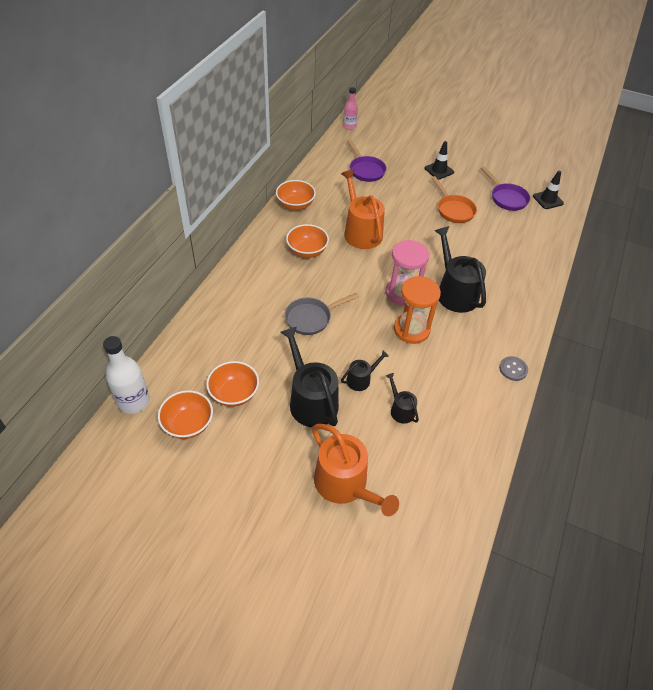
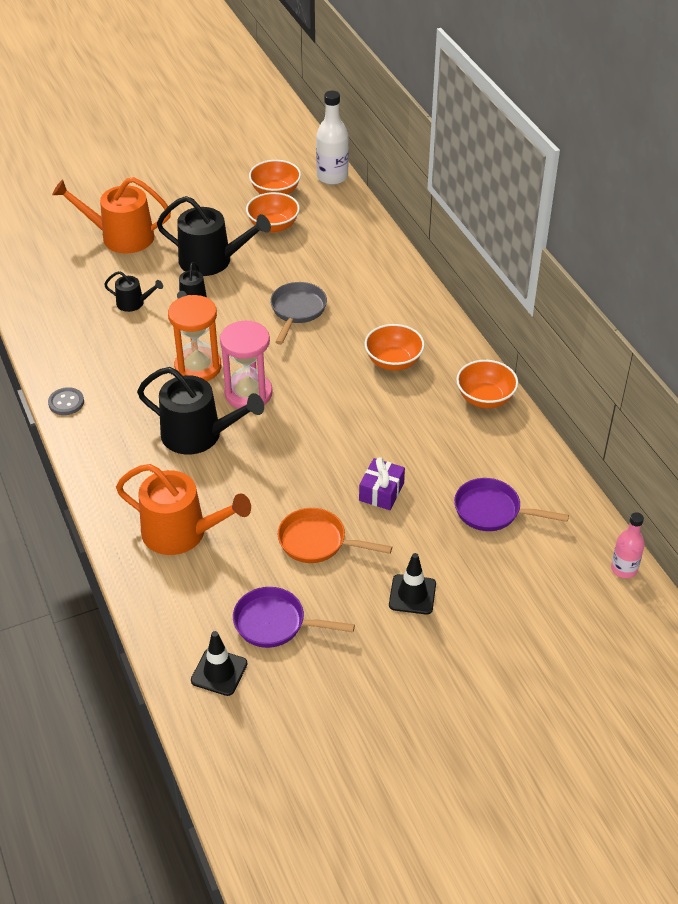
camera: 135 degrees right, 5 degrees down
(361, 232) = (376, 424): orange watering can -> orange watering can (181, 532)
(400, 207) = (381, 492): none -> purple gift

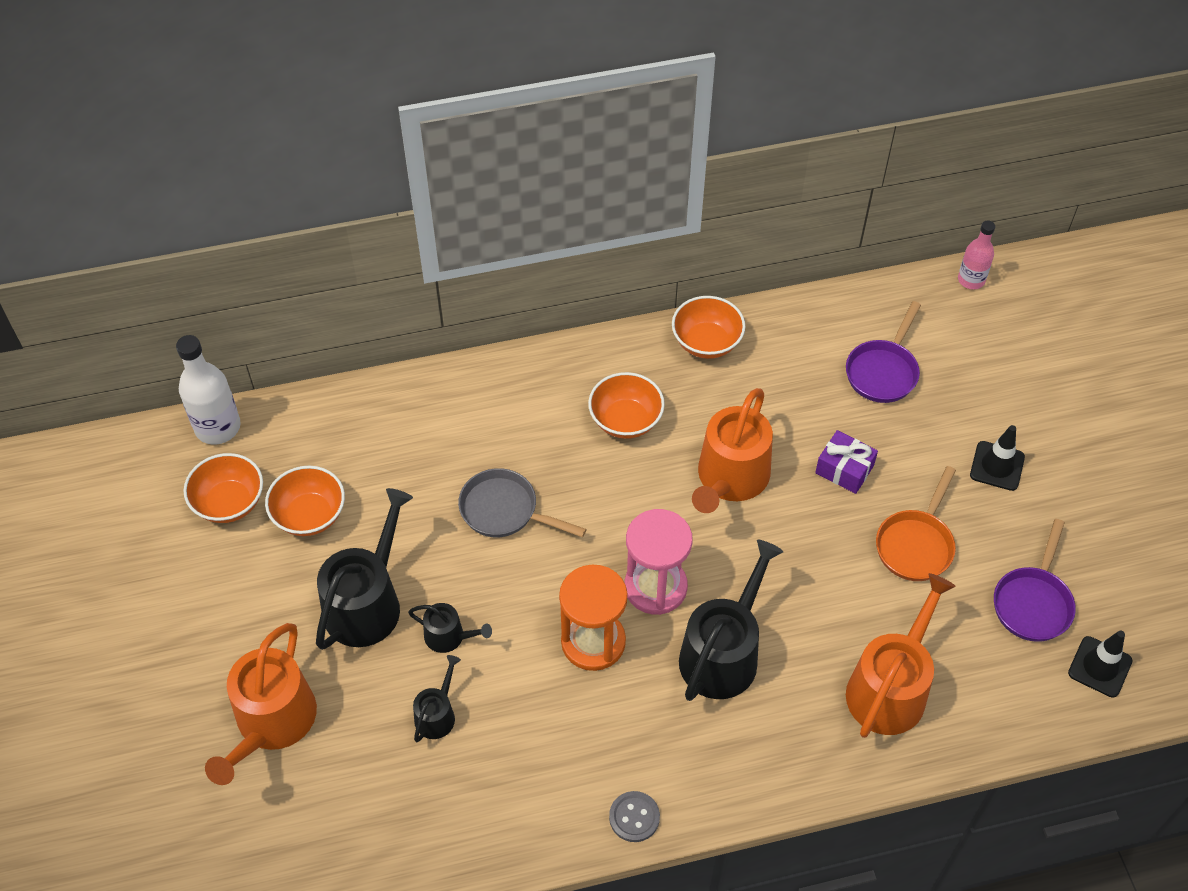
camera: 80 degrees left, 10 degrees up
(354, 424) = (730, 479): none -> orange watering can

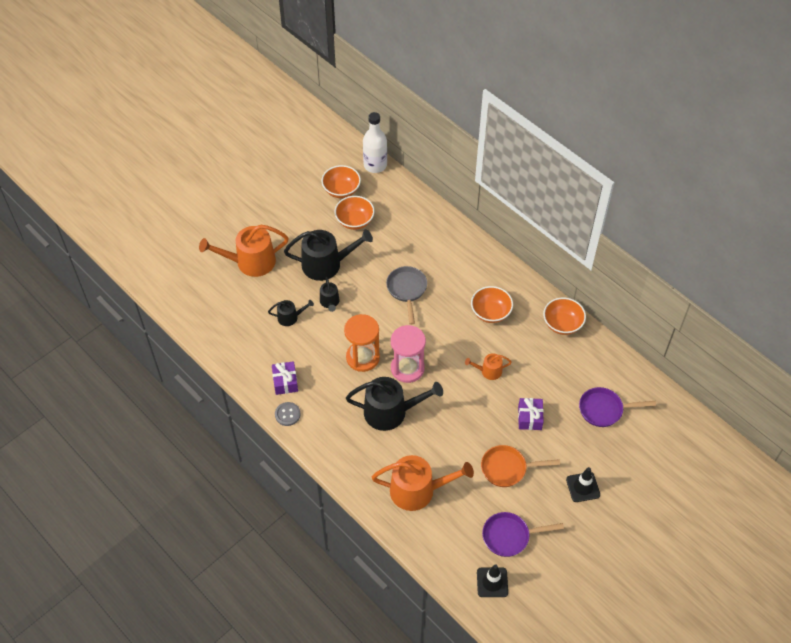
camera: 60 degrees right, 0 degrees up
(566, 788) = (285, 382): none -> purple gift
(730, 479) = (488, 371): orange watering can -> orange watering can, size x0.51
(971, 280) = (699, 426): pink bottle -> none

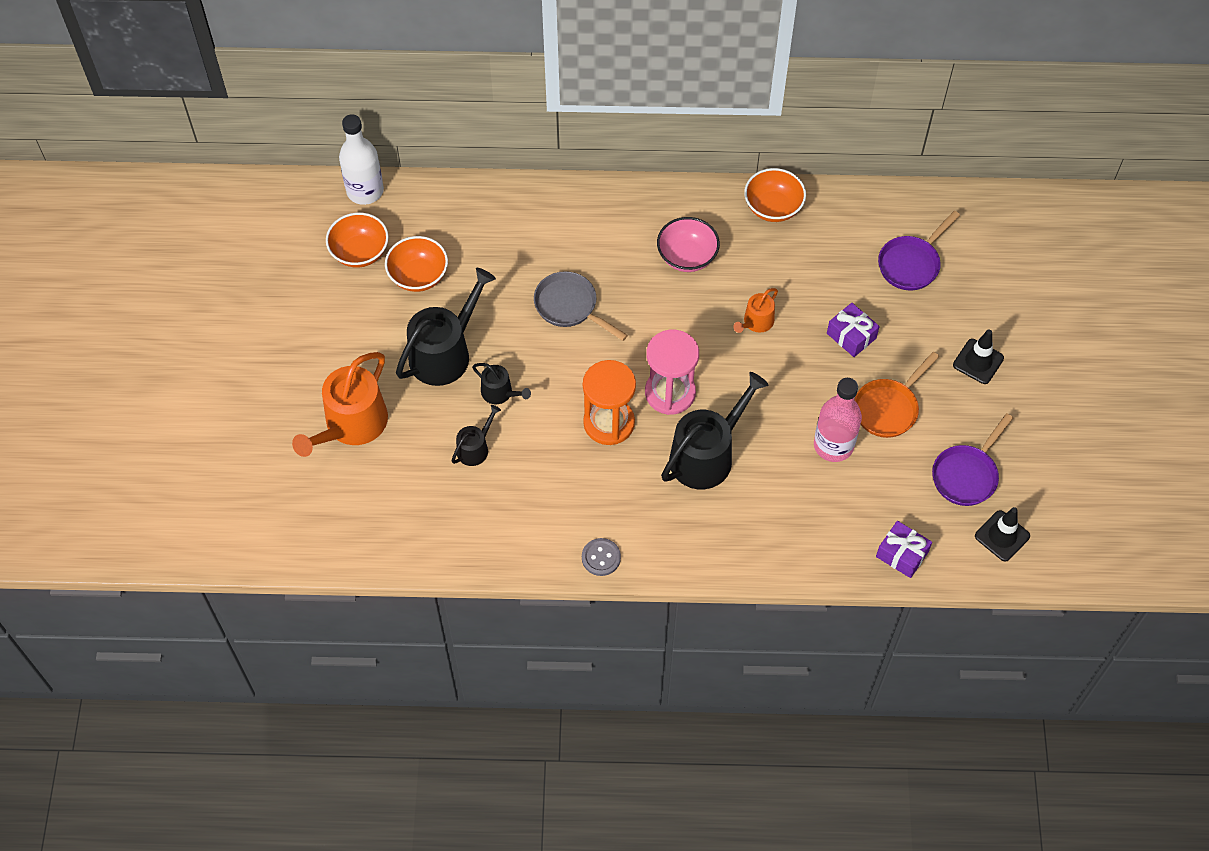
camera: 45 degrees left, 5 degrees up
(285, 382) = (556, 525): purple gift -> purple gift (902, 554)
(418, 490) = (829, 512): orange watering can -> none
(457, 461) = (833, 445): none -> pink bottle
(490, 313) = (687, 257): orange bowl -> pink bowl

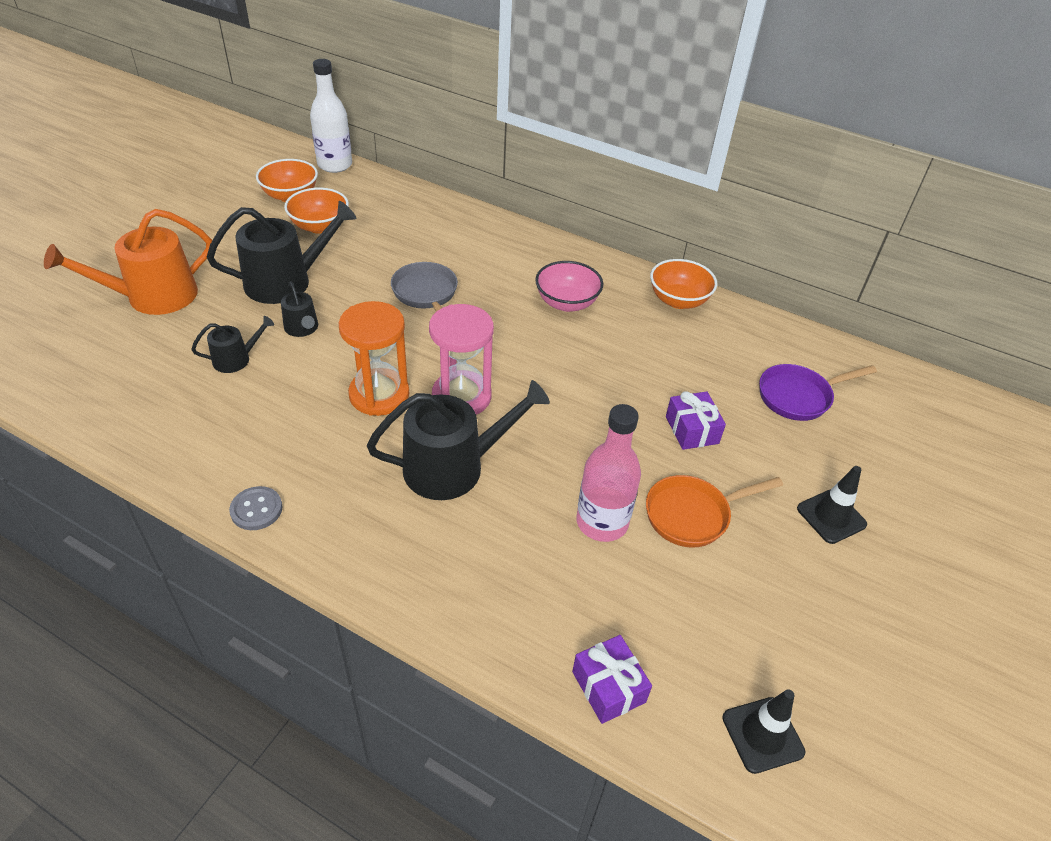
camera: 25 degrees right, 15 degrees down
(756, 322) = (596, 377): orange watering can -> none
(967, 475) = (752, 633): purple pan -> none

